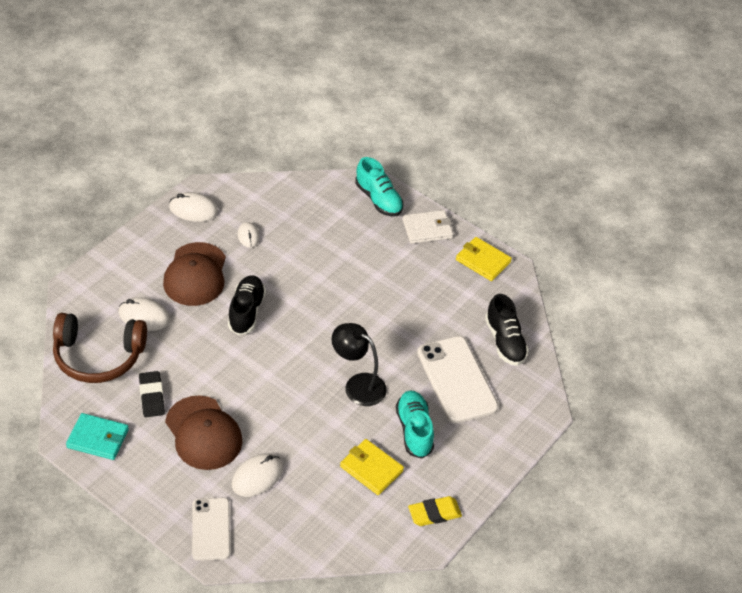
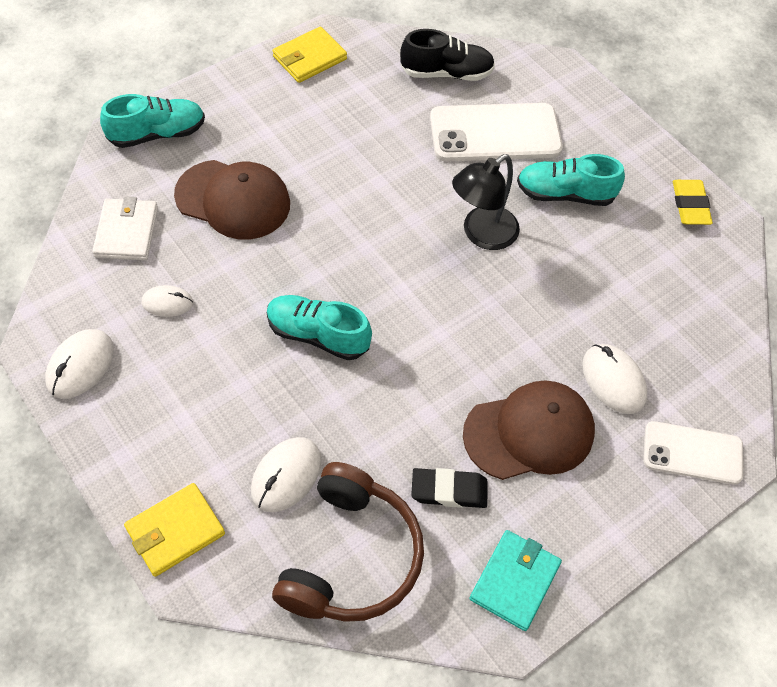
camera: 75 degrees left, 10 degrees up
(195, 275) = (222, 388): brown cap -> brown cap (233, 200)
(246, 312) = (318, 335): black shoe -> turquoise shoe
(371, 469) = (617, 251): yellow wallet -> yellow wallet (175, 531)
(427, 229) = (233, 97): white wallet -> white wallet (126, 232)

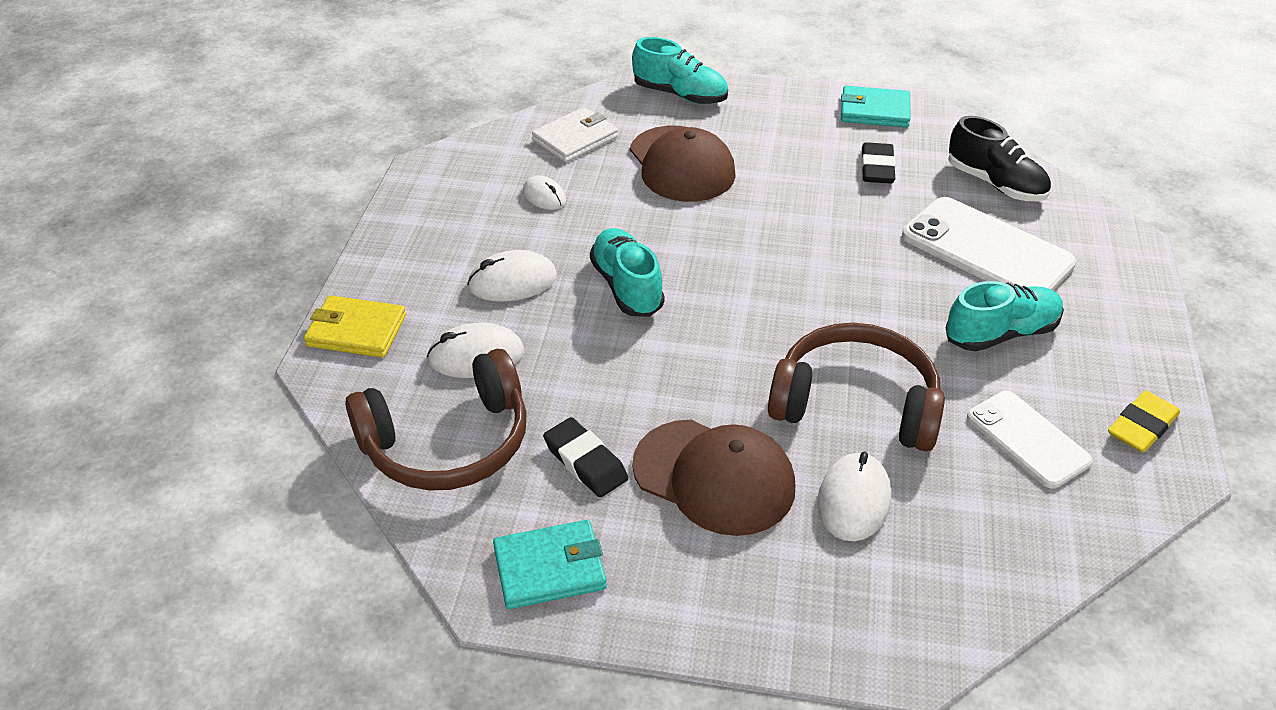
camera: 50 degrees right, 15 degrees down
(80, 366) = (435, 194): white mouse -> white mouse (512, 281)
(310, 58) = (874, 111): yellow wallet -> turquoise wallet
(364, 110) = (877, 168): none -> black eraser
(481, 234) = (870, 311): black lamp -> none
(545, 311) = (855, 403): none -> brown headphones
(565, 194) = (1001, 333): turquoise shoe -> turquoise shoe turned 105 degrees clockwise
(692, 453) = (860, 617): white phone -> white phone (1027, 439)

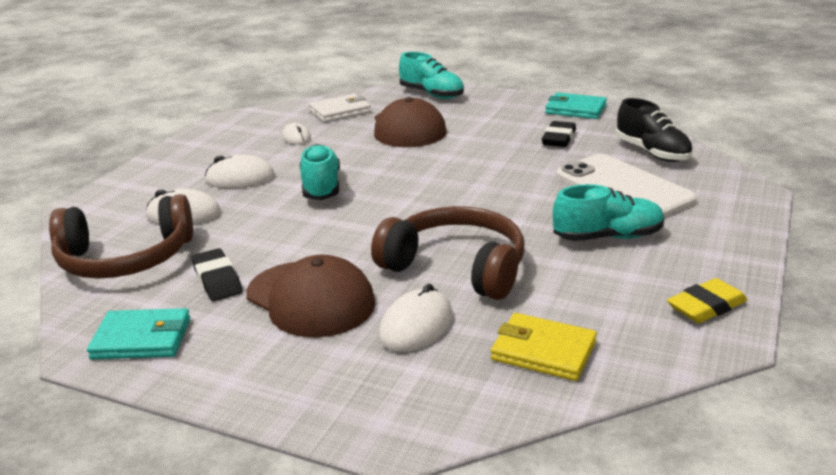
camera: 15 degrees right, 15 degrees down
(356, 331) = (112, 195): yellow wallet -> yellow wallet (543, 351)
(1027, 439) = (594, 304): white phone -> none

